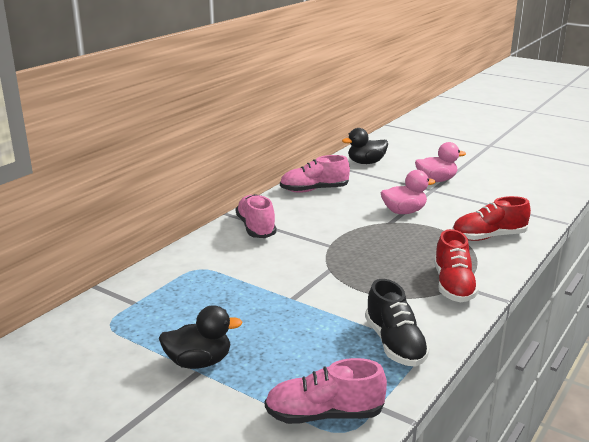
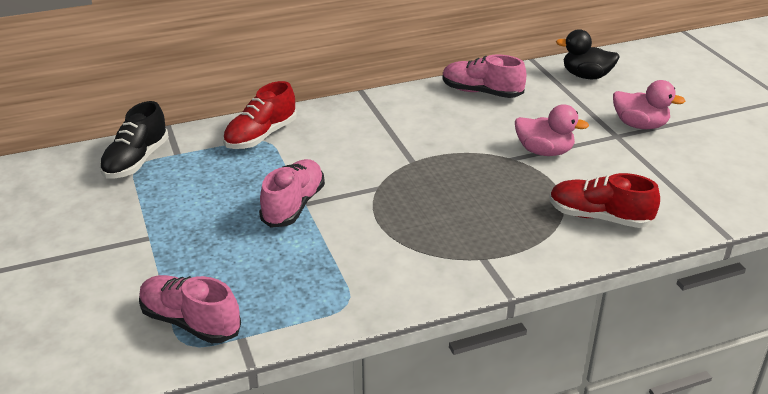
camera: 35 degrees right, 10 degrees up
(199, 362) = (158, 229): black duck -> none
(256, 228) = (368, 116): pink shoe -> pink shoe (293, 205)
(395, 344) = (334, 288): black shoe -> black shoe (136, 161)
(453, 286) = (476, 256): red shoe -> red shoe (261, 136)

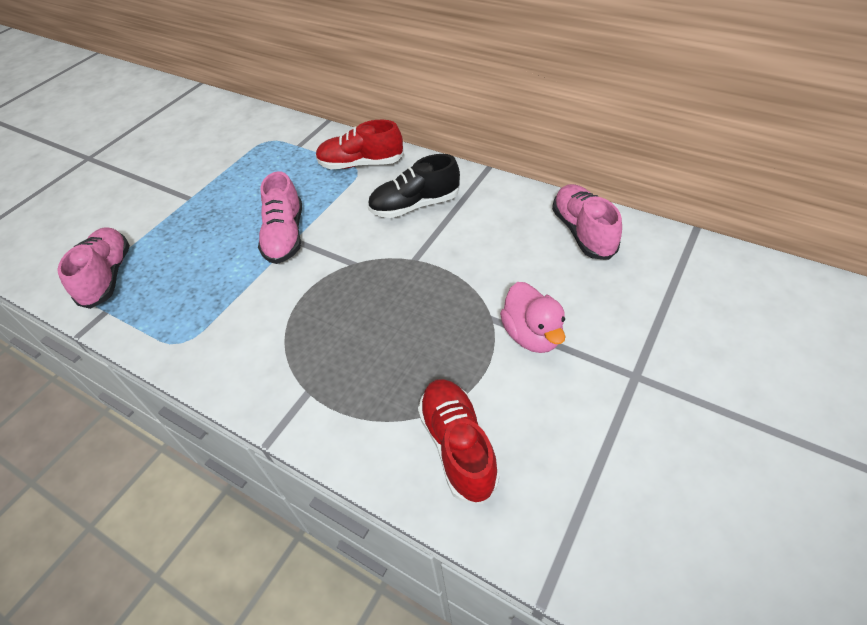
camera: 55 degrees right, 15 degrees up
(136, 161) = (272, 137): black shoe -> black shoe (415, 205)
(293, 205) = (285, 236): pink shoe -> pink shoe turned 105 degrees clockwise
(586, 76) = (725, 284): black duck -> none
(640, 125) = (685, 384): pink duck -> none

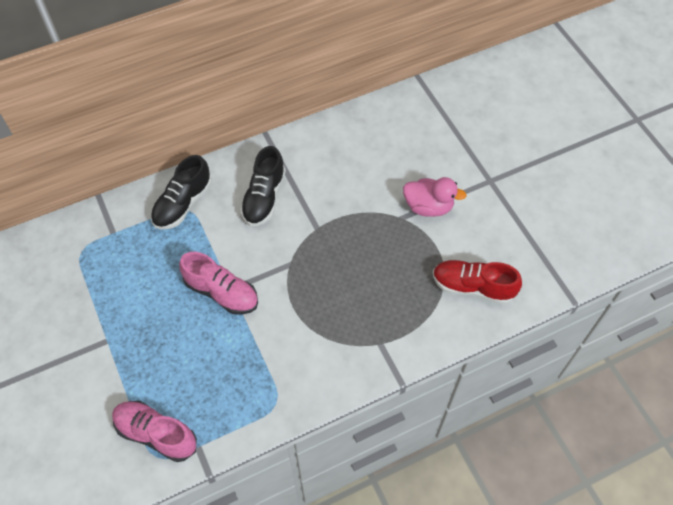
camera: 60 degrees left, 10 degrees up
(361, 164) = (183, 204): red shoe -> black shoe
(582, 232) = (373, 128): pink shoe -> none

